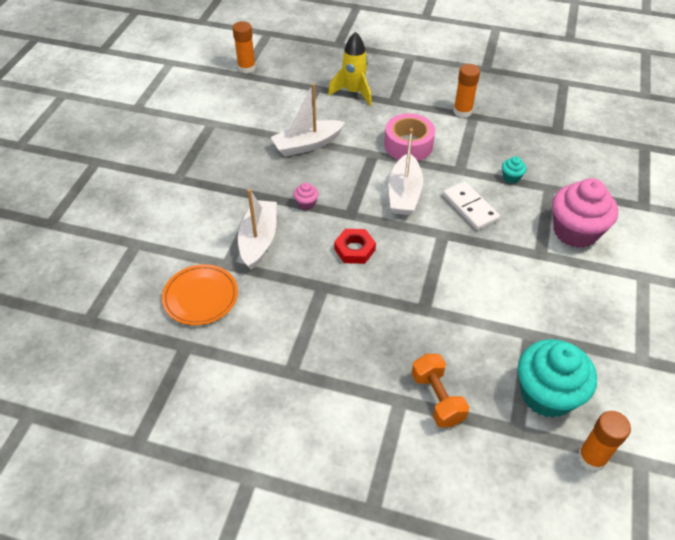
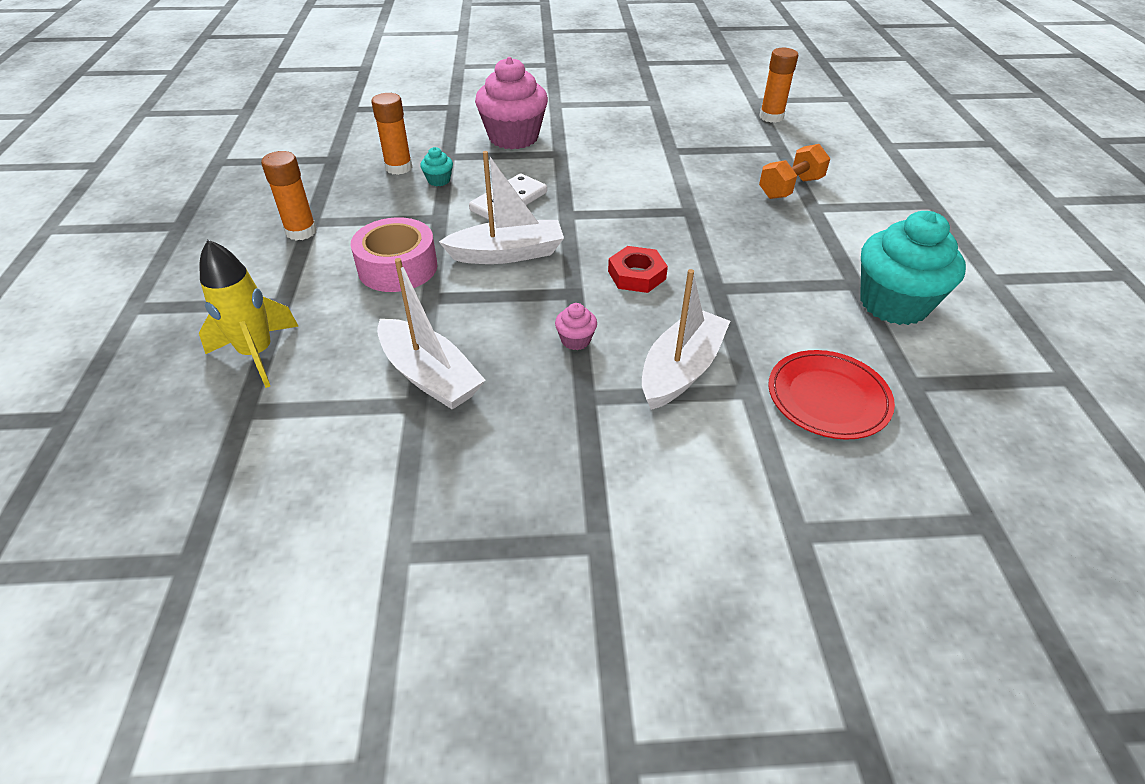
camera: 110 degrees left, 5 degrees down
(200, 297) = (828, 398): orange plate -> red plate
(246, 68) = (158, 562): orange glue stick -> orange glue stick (398, 168)
(258, 240) = (681, 370): white boat -> white boat turned 135 degrees clockwise
(547, 394) = (731, 138): turquoise cupcake -> turquoise cupcake (893, 303)

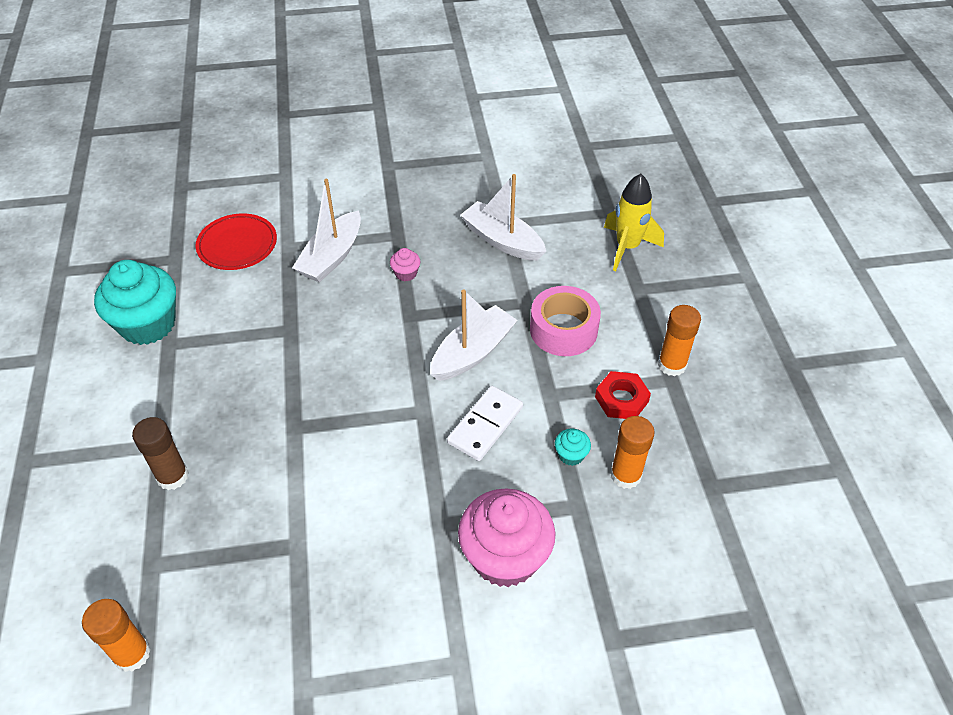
camera: 175 degrees right, 5 degrees up
(507, 254) = (472, 353): white boat -> white boat turned 150 degrees clockwise
(636, 275) = (356, 337): red nut -> red nut (621, 399)
(790, 188) = (172, 476): orange dumbbell -> brown glue stick

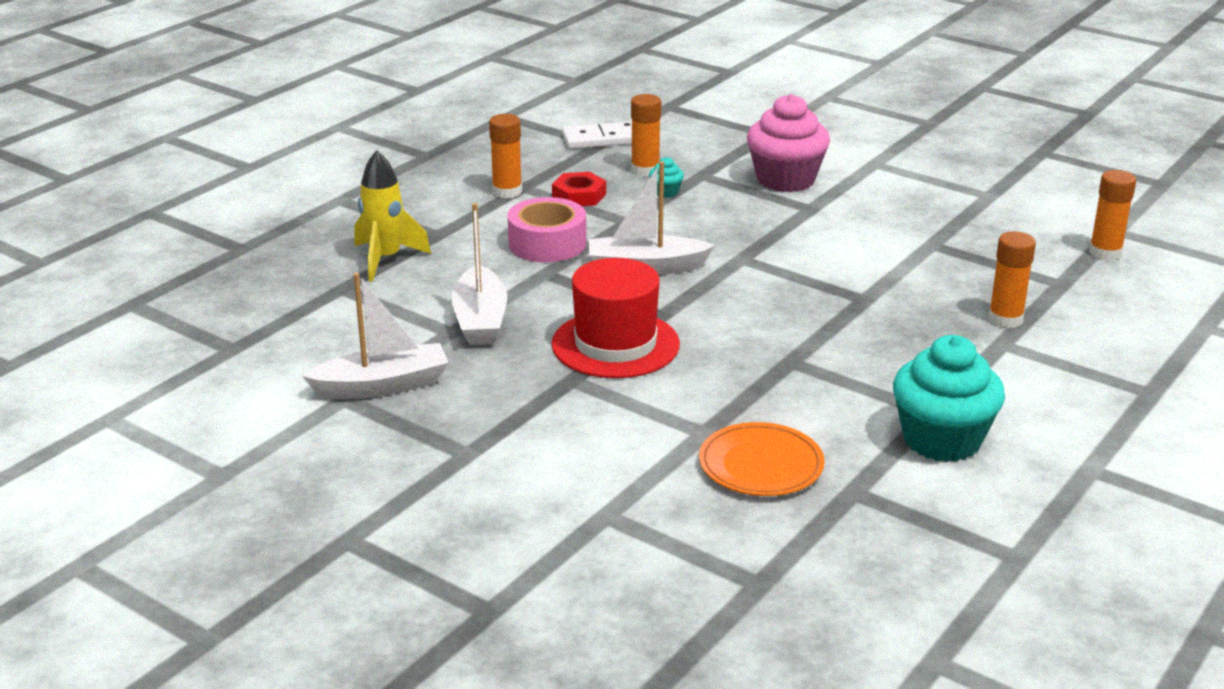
camera: 135 degrees left, 20 degrees down
(172, 476) = (1005, 319): brown glue stick -> orange glue stick
(237, 245) = (761, 465): red plate -> orange plate
(332, 257) = (669, 397): white boat -> white boat (382, 386)
(406, 273) = (615, 344): pink cupcake -> red hat
(485, 425) = (703, 230): white domino -> white domino (601, 139)

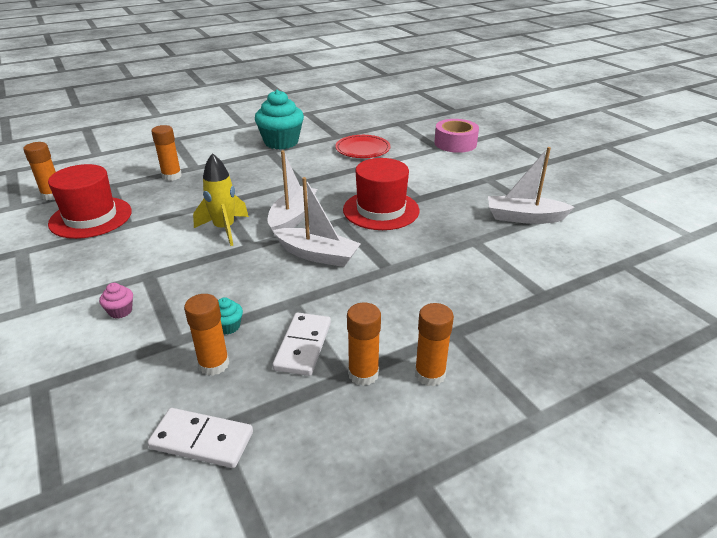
camera: 155 degrees left, 5 degrees up
(385, 259) = (505, 315): yellow rocket -> yellow rocket (224, 229)
(446, 203) = (430, 374): none -> orange glue stick
(480, 320) = (451, 244): white boat -> white boat (292, 218)
(547, 243) = (369, 296): pink tape -> pink tape (455, 143)
(579, 195) = (303, 346): red nut -> white domino
(761, 465) = (362, 149): orange plate -> red plate
(785, 179) = (120, 311): pink cupcake -> pink cupcake, size x0.42
(992, 241) = (91, 217): none -> red hat

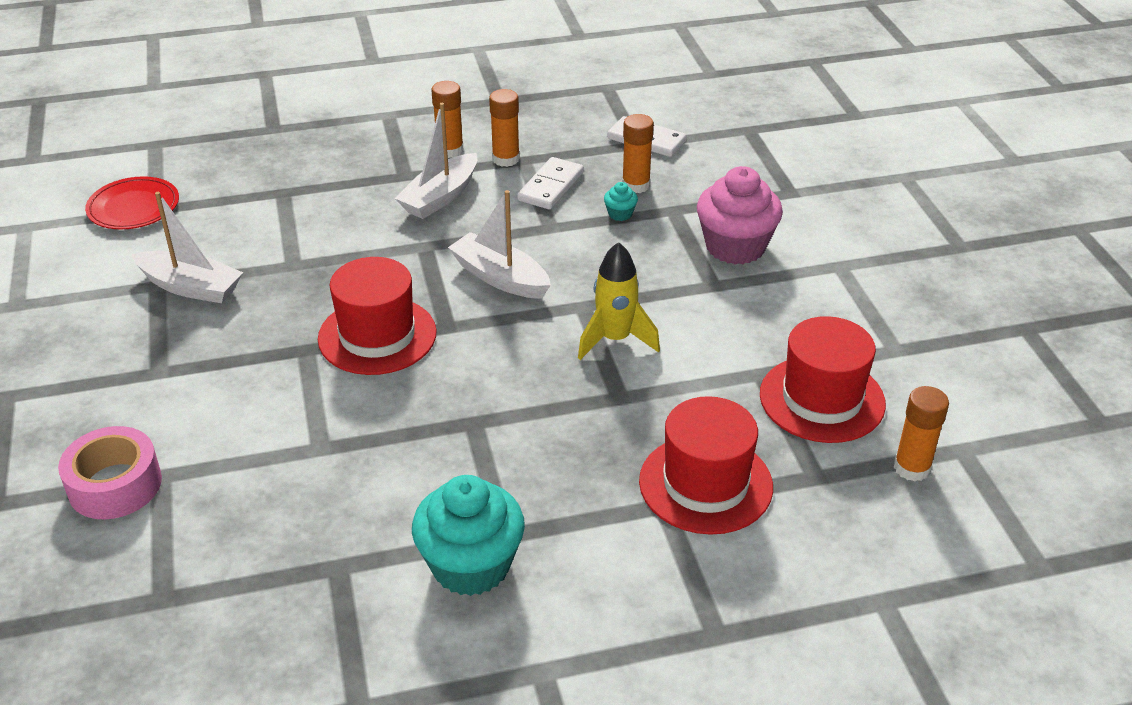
camera: 165 degrees left, 5 degrees up
(120, 311) = (735, 247): pink cupcake -> pink cupcake, size x2.40
(172, 176) = (705, 484): orange glue stick -> red hat
(292, 218) = (513, 344): white boat -> white boat (440, 197)
(362, 149) = (313, 501): red plate -> red plate (133, 207)

